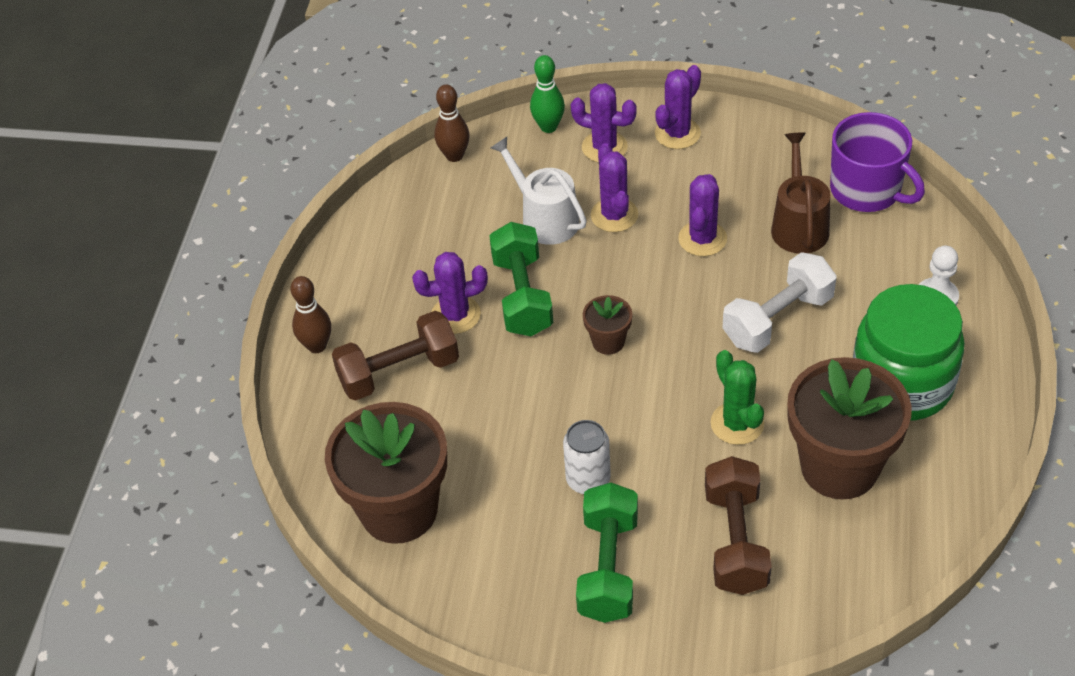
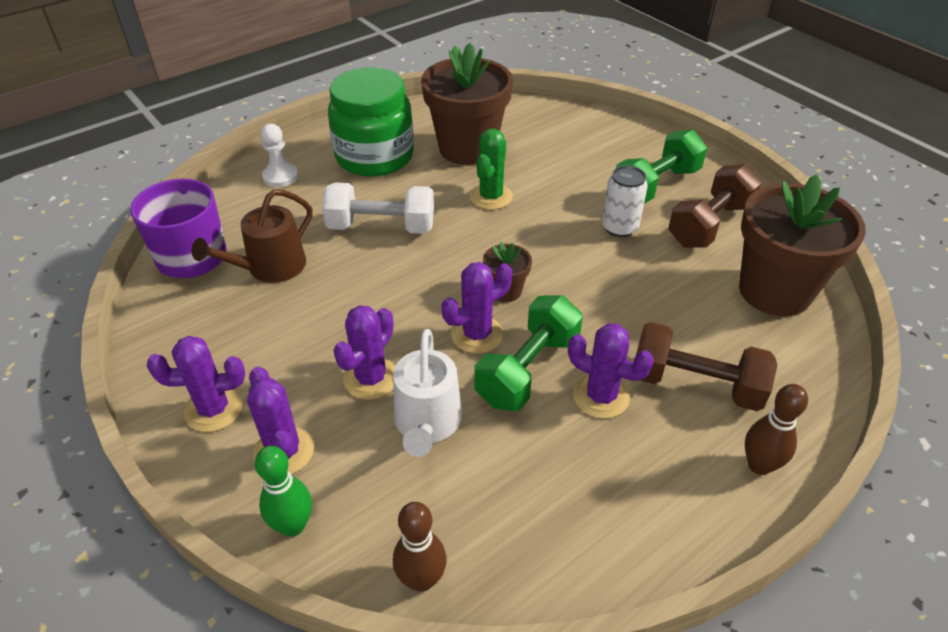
camera: 140 degrees left, 5 degrees down
(702, 239) = (341, 308): purple cactus -> purple cactus (477, 334)
(735, 541) = (568, 155): brown dumbbell -> brown dumbbell (709, 224)

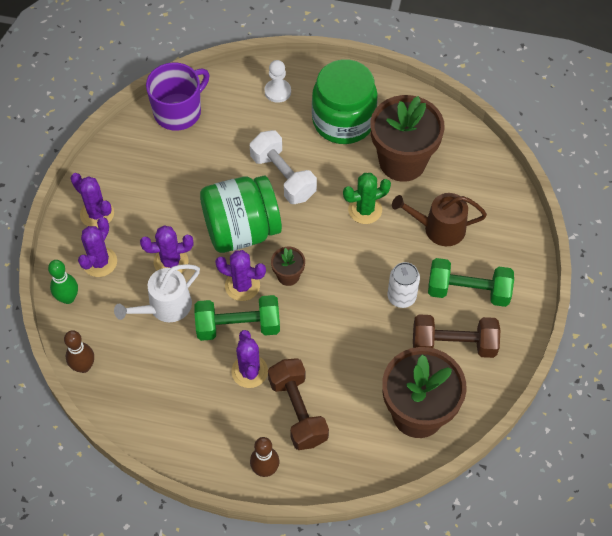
camera: 50 degrees right, 15 degrees up
(270, 267) = (203, 154): brown watering can -> brown watering can (439, 228)
(405, 293) = (241, 230): none -> green jar

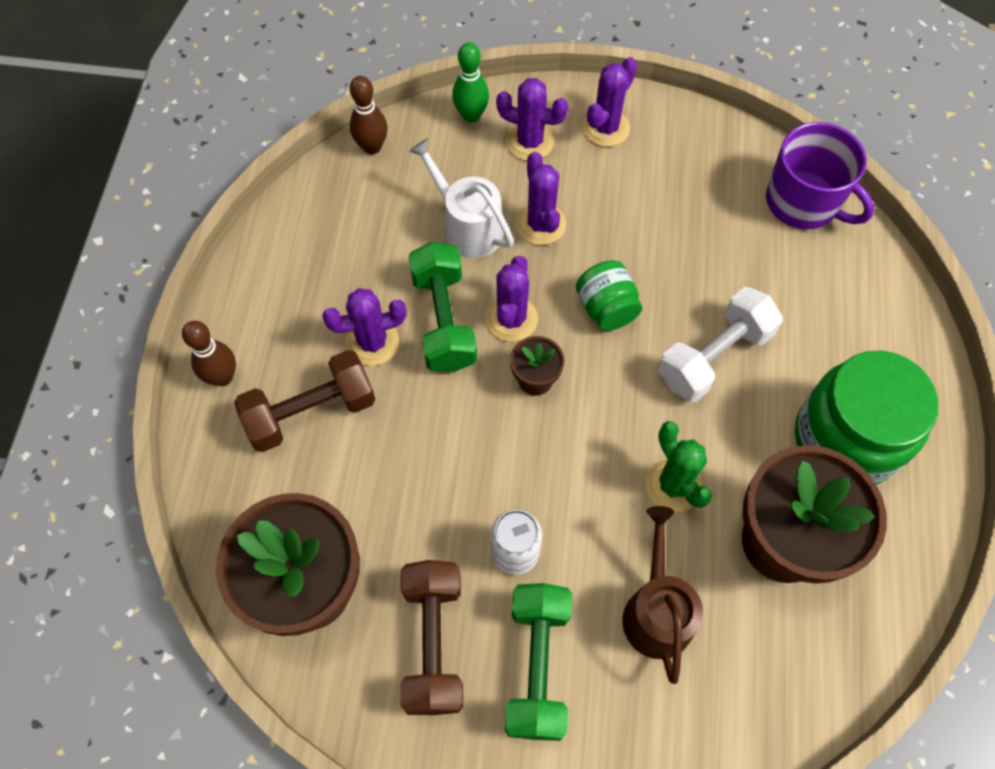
camera: 85 degrees right, 5 degrees up
(241, 230) = (606, 308): green jar -> green jar, size x0.52
(277, 91) = (879, 334): white pawn -> none

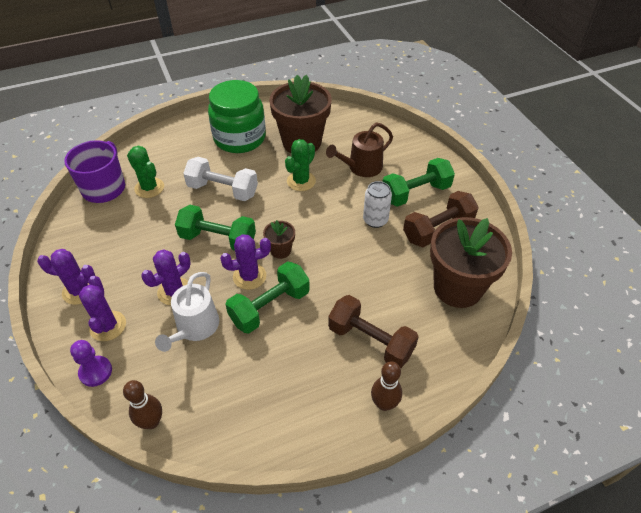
camera: 120 degrees left, 15 degrees down
(372, 342) = (307, 335): purple cactus -> none
(471, 115) = (95, 372): green bowling pin -> purple pawn
(606, 308) = (218, 239): green jar -> green dumbbell
(773, 259) = (149, 188): none -> green cactus

